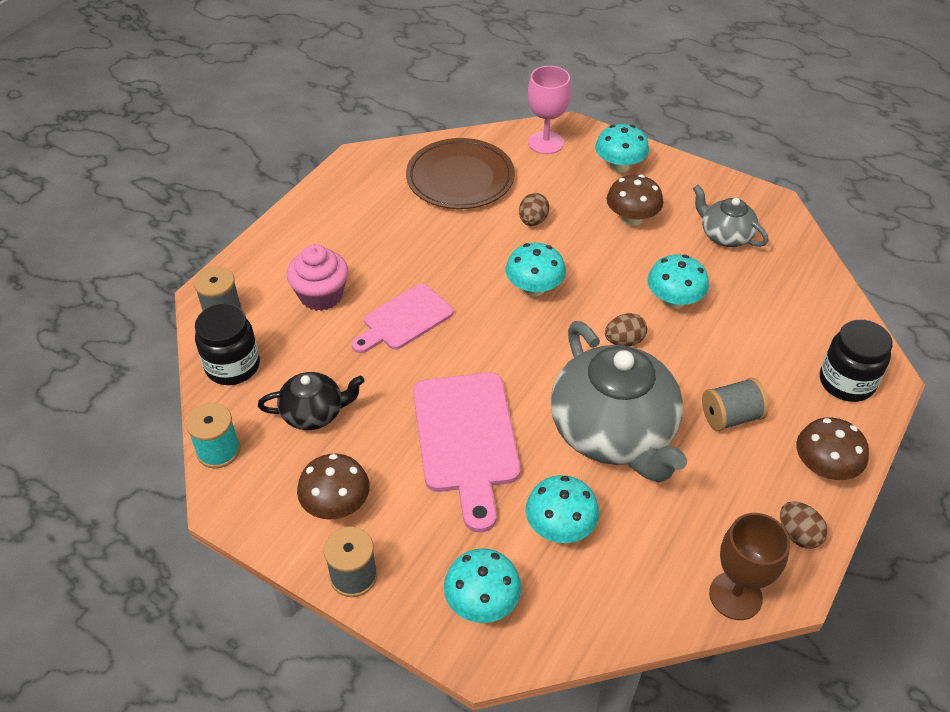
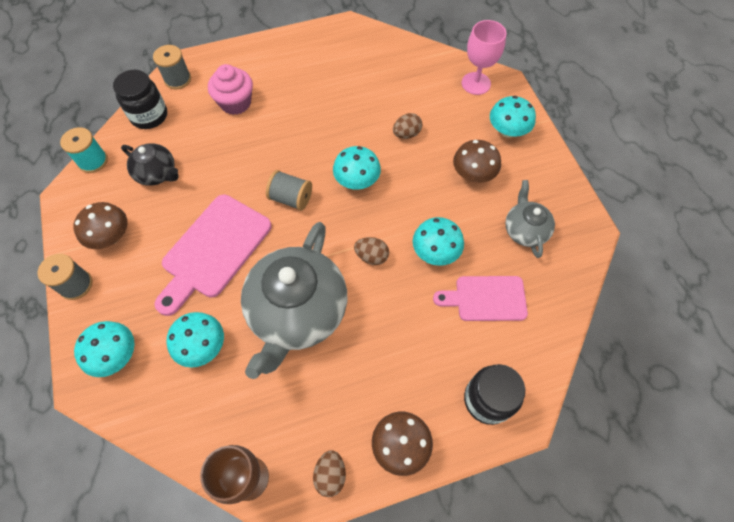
camera: 40 degrees right, 15 degrees up
(404, 319) = (262, 149): pink cutting board -> pink cutting board (486, 298)
(460, 178) = (394, 76): brown plate -> none
(730, 417) = (380, 360): grey spool -> grey spool (291, 198)

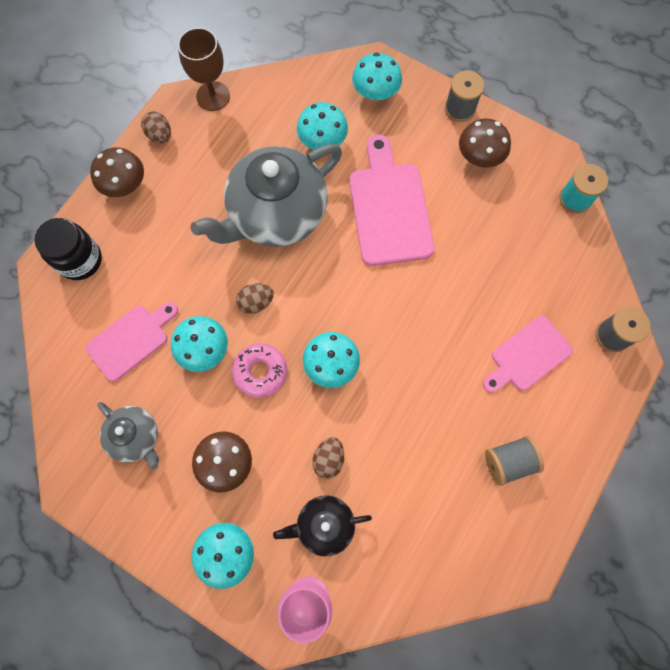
camera: 140 degrees right, 10 degrees up
(149, 116) = (586, 276): black jar -> none
(157, 173) = (510, 231): black teapot -> black teapot (324, 525)
(235, 103) = (527, 356): pink cupcake -> pink cutting board
(291, 198) = (373, 300): grey spool -> grey spool (508, 461)
(297, 312) = (276, 214): grey teapot -> grey teapot turned 105 degrees counterclockwise
(407, 209) = (260, 372): none -> pink donut

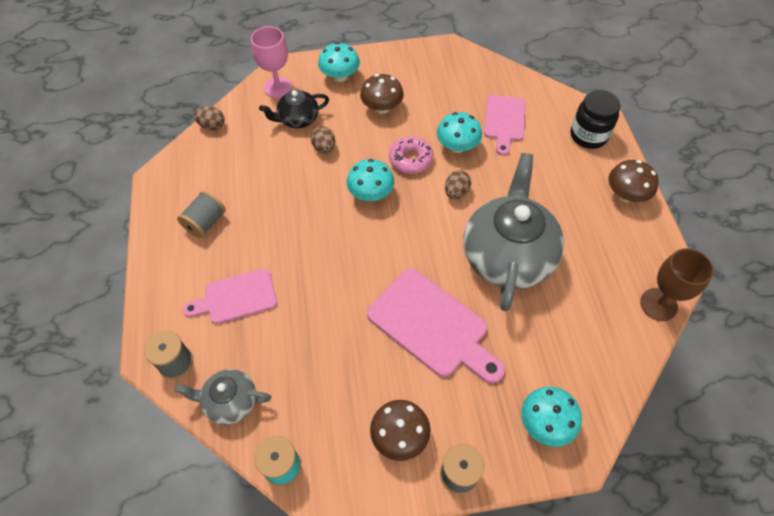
camera: 140 degrees right, 15 degrees down
(136, 437) = (444, 85): grey teapot -> grey teapot (230, 402)
(160, 135) = (651, 244): brown egg -> brown egg (212, 126)
(322, 141) = (538, 339): turquoise mushroom -> none
(324, 525) = (298, 119): black teapot -> black teapot turned 150 degrees counterclockwise
(527, 356) = (236, 297): pink cutting board -> pink cutting board turned 120 degrees counterclockwise

